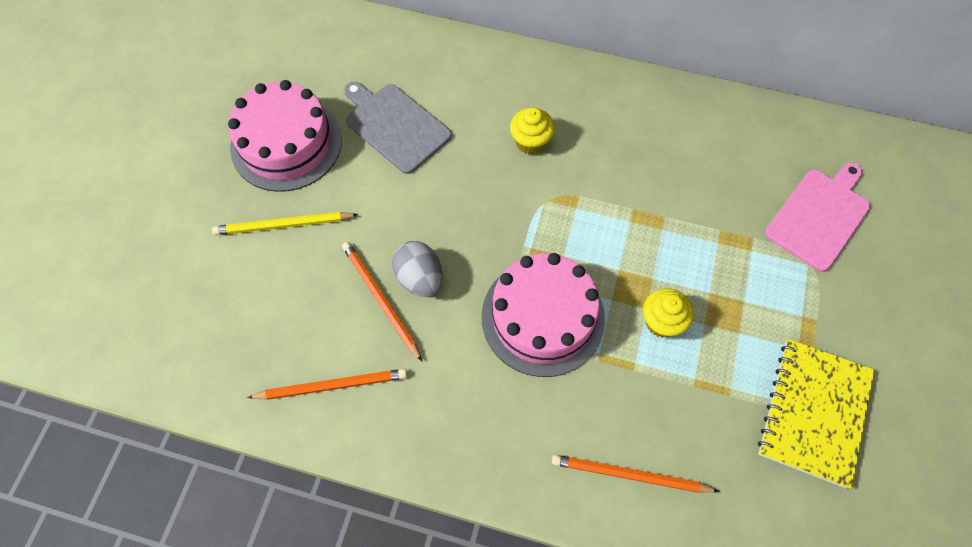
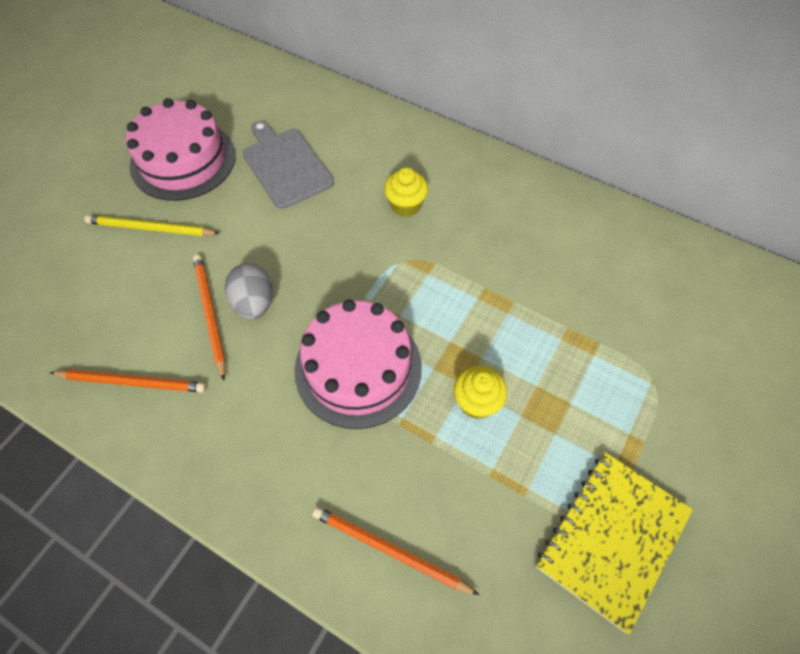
camera: 15 degrees right, 5 degrees down
(819, 216) = (677, 337): pink cutting board -> none

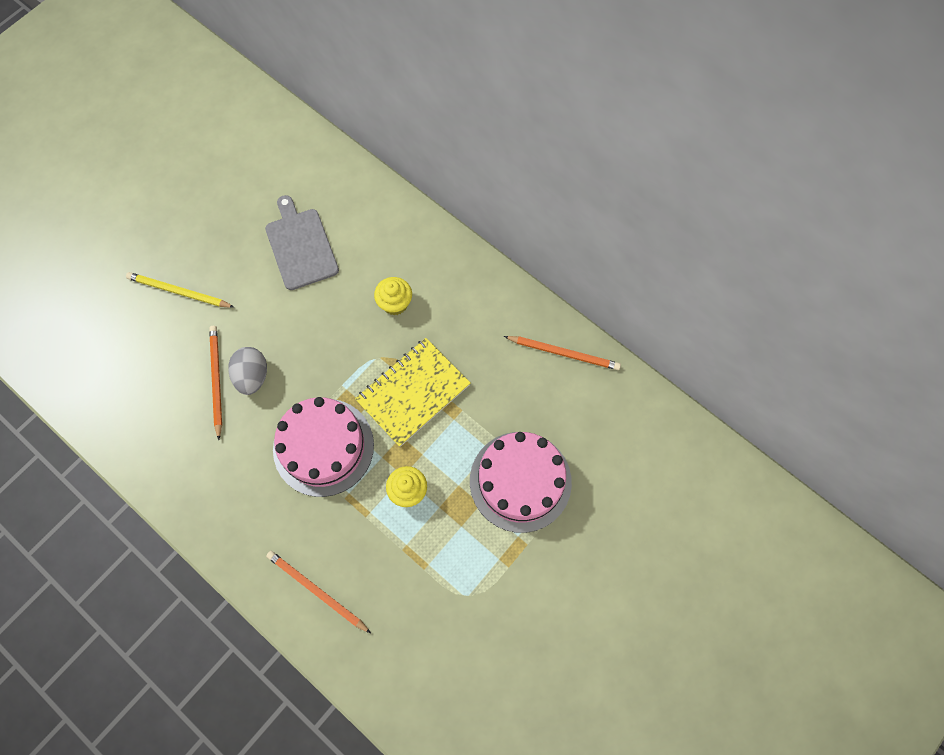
camera: 10 degrees right, 10 degrees up
(132, 382) = (150, 429): orange pencil -> orange pencil (564, 353)
(183, 160) = (214, 226): pink cake -> pink cake (520, 481)
(612, 538) = (478, 612): yellow notebook -> yellow notebook (413, 392)

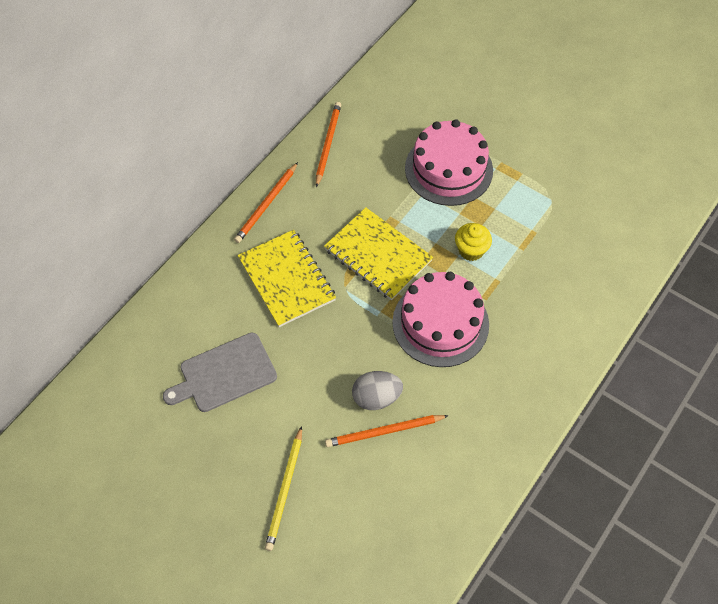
camera: 95 degrees left, 10 degrees down
(316, 591) = (572, 311): orange pencil -> orange pencil (266, 205)
(395, 303) = (287, 279): yellow cupcake -> yellow notebook

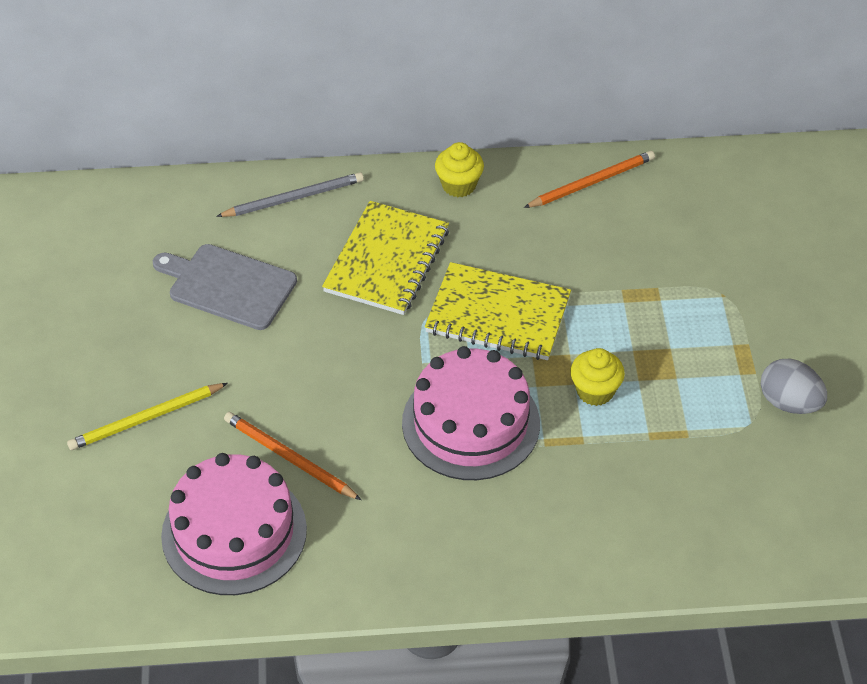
camera: 50 degrees right, 10 degrees down
(191, 292) = (294, 198): none -> grey pencil
(266, 205) = (459, 185): orange pencil -> yellow cupcake
(376, 397) = (323, 425): grey egg -> grey egg (789, 403)
(378, 255) = (498, 315): yellow notebook -> yellow notebook turned 75 degrees counterclockwise
(448, 169) = (681, 303): pink cake -> pink cake (234, 532)

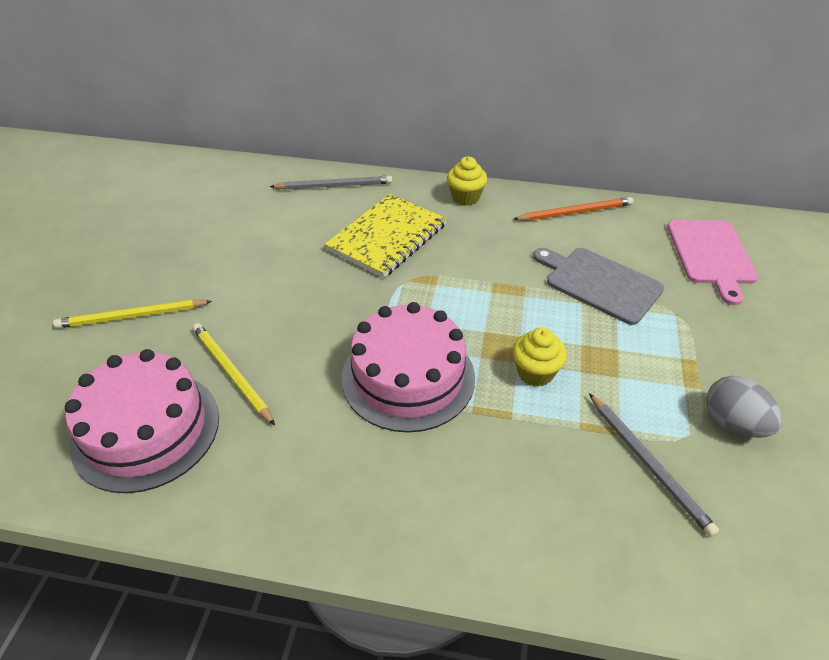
camera: 15 degrees right, 5 degrees down
(228, 286) = (254, 233): grey cutting board -> grey cutting board (599, 283)
(289, 458) = (231, 373): orange pencil -> yellow pencil
(498, 315) = (465, 293): yellow notebook -> none
(718, 459) = (648, 464): none -> grey pencil
(750, 212) = (711, 255): none -> pink cutting board

